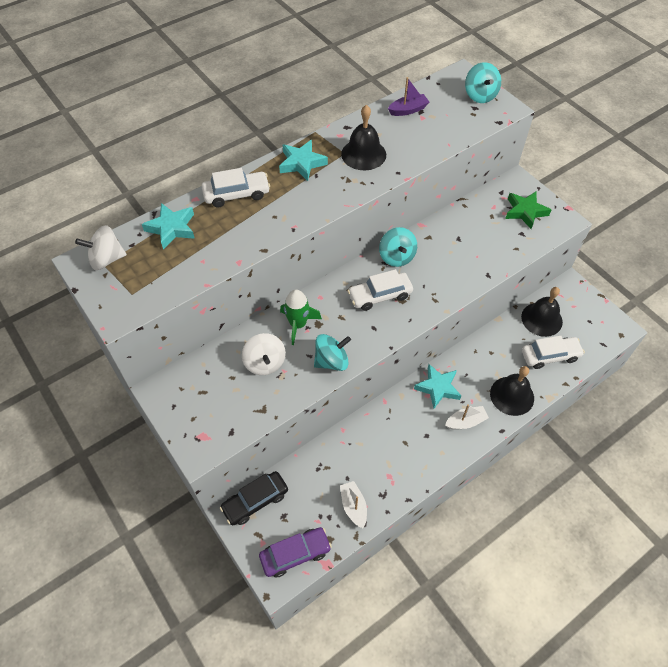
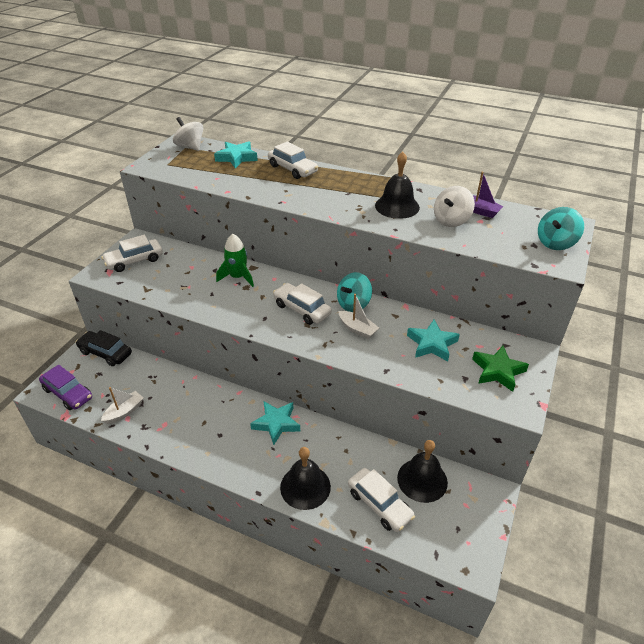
camera: 60 degrees right, 15 degrees down
(201, 406) = (134, 261): none -> white car
(265, 363) = (190, 275): white spinning top -> white spinning top (451, 220)
(302, 163) = (354, 183): turquoise star -> turquoise star (432, 344)
(331, 361) = (214, 307): turquoise spinning top -> none
(465, 422) = (251, 459): white boat -> white boat (357, 329)

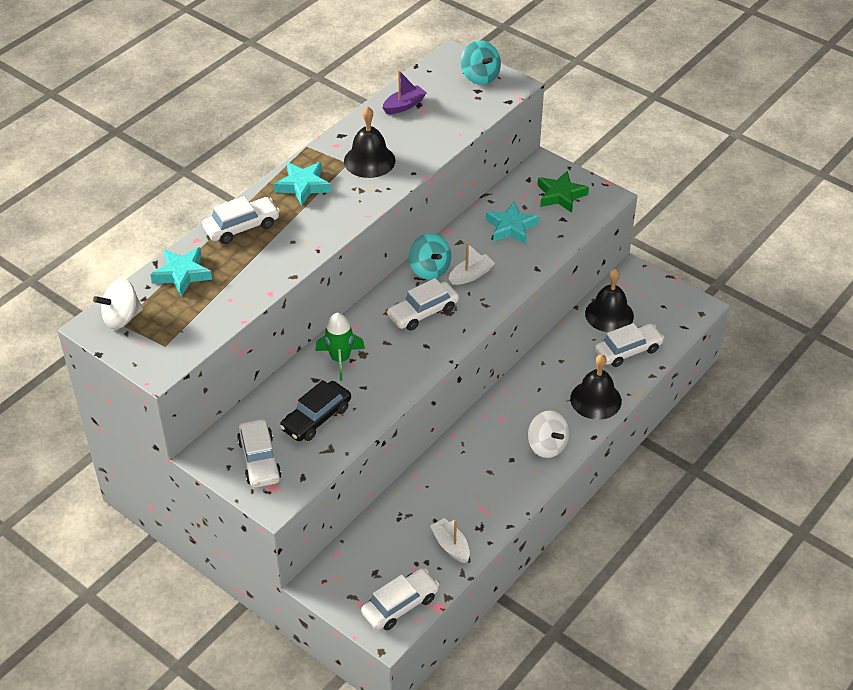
camera: 75 degrees left, 5 degrees up
(68, 393) = (400, 605): purple car -> white car
(105, 353) = (337, 565): black car -> black car (316, 418)
(276, 423) = (510, 409): turquoise star -> turquoise star (303, 186)
(451, 220) = (414, 130): white spinning top -> white spinning top (547, 446)

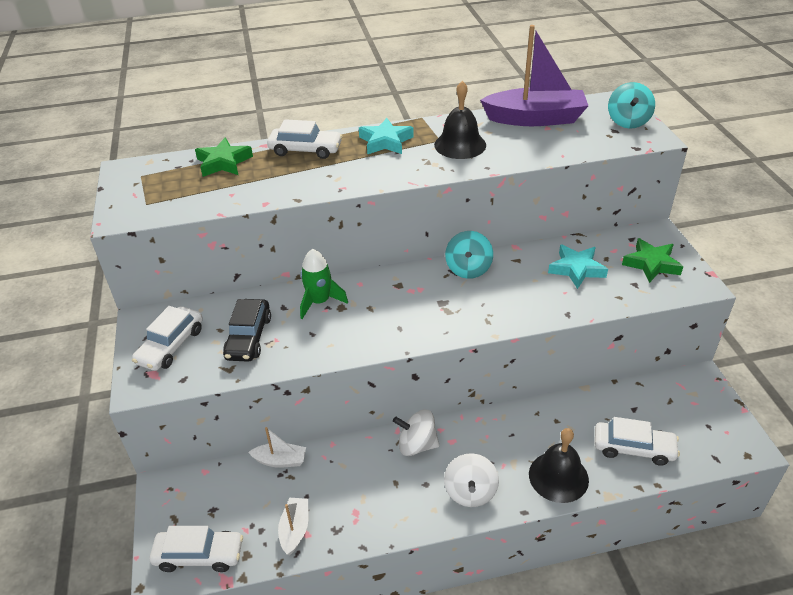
camera: 40 degrees right, 5 degrees down
(122, 318) = (146, 172): white spinning top -> white spinning top (417, 445)
(182, 274) = (223, 162): turquoise star -> green star
(316, 418) = (248, 337): black car -> black car turned 75 degrees counterclockwise
(404, 105) = (535, 119): purple boat -> purple boat, size x2.09
(423, 312) = (426, 299): white car -> none
(471, 275) = (499, 290): white boat -> white boat (280, 460)
(609, 314) = (642, 404): black bell -> none

